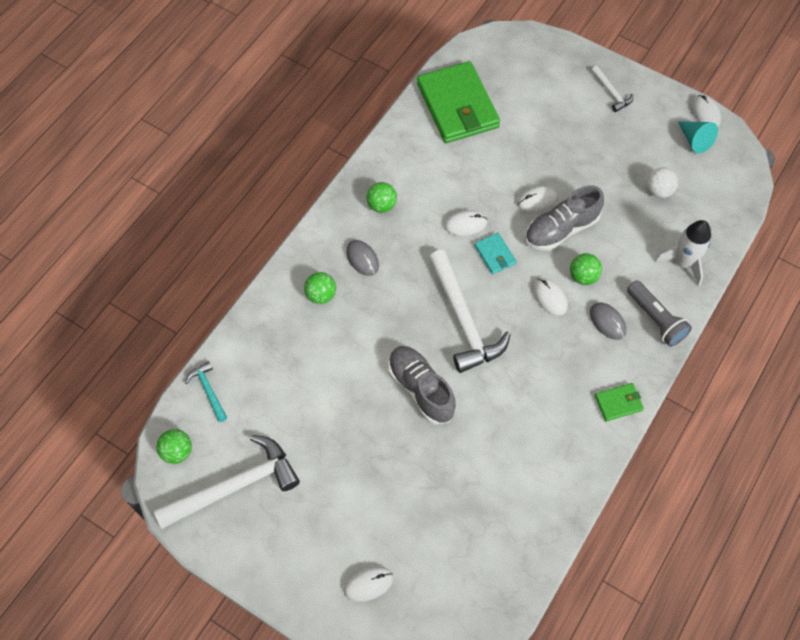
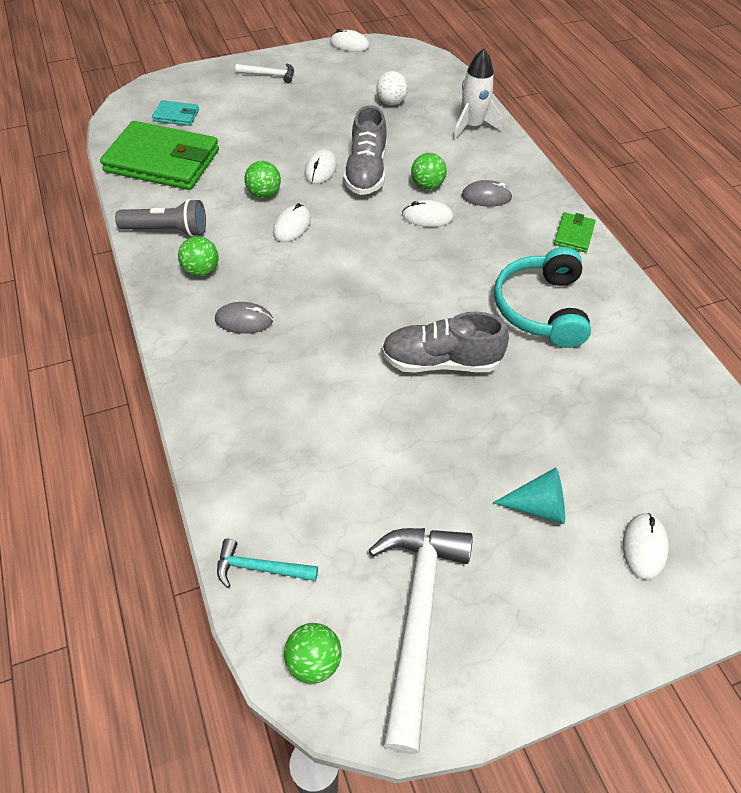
camera: 55 degrees left, 10 degrees down
(321, 295) = (249, 380): green ball -> green ball (264, 194)
(464, 320) = (393, 285): white hammer -> none
(495, 255) = (346, 225): turquoise wallet -> turquoise wallet (176, 115)
(520, 422) = (540, 308): none -> turquoise headphones
(656, 319) = (511, 169): grey flashlight -> grey flashlight (167, 230)
(695, 140) = (367, 62): turquoise cone -> turquoise cone (538, 506)

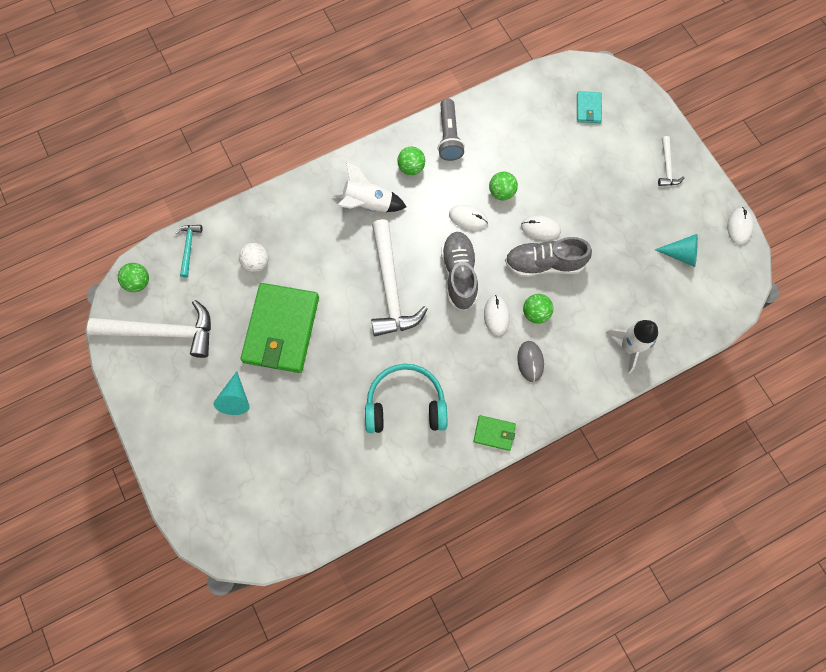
camera: 85 degrees right, 20 degrees up
(162, 161) = (527, 114): green wallet -> green wallet (281, 329)
(244, 320) = (368, 204): grey mouse -> white rocket
(372, 81) = (681, 254): none -> turquoise cone
(376, 308) = (391, 287): none -> white hammer
(391, 102) = (650, 274): white ball -> white ball (256, 263)
(440, 361) = (345, 334): grey shoe -> grey shoe (459, 274)
(644, 547) = (211, 462): white mouse -> none

